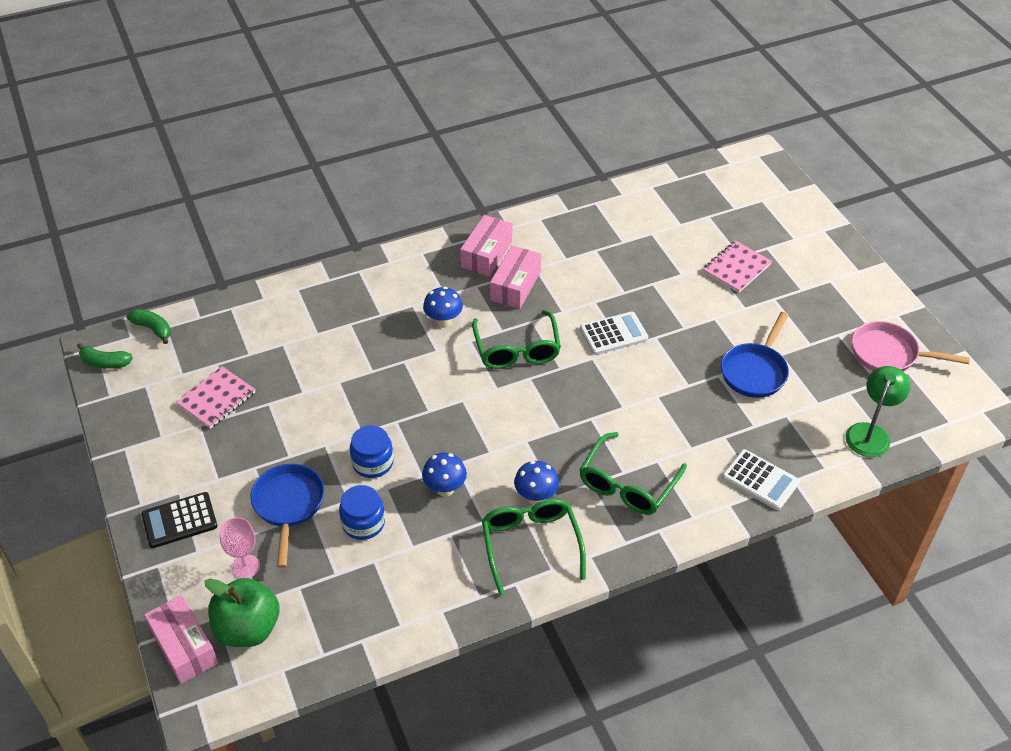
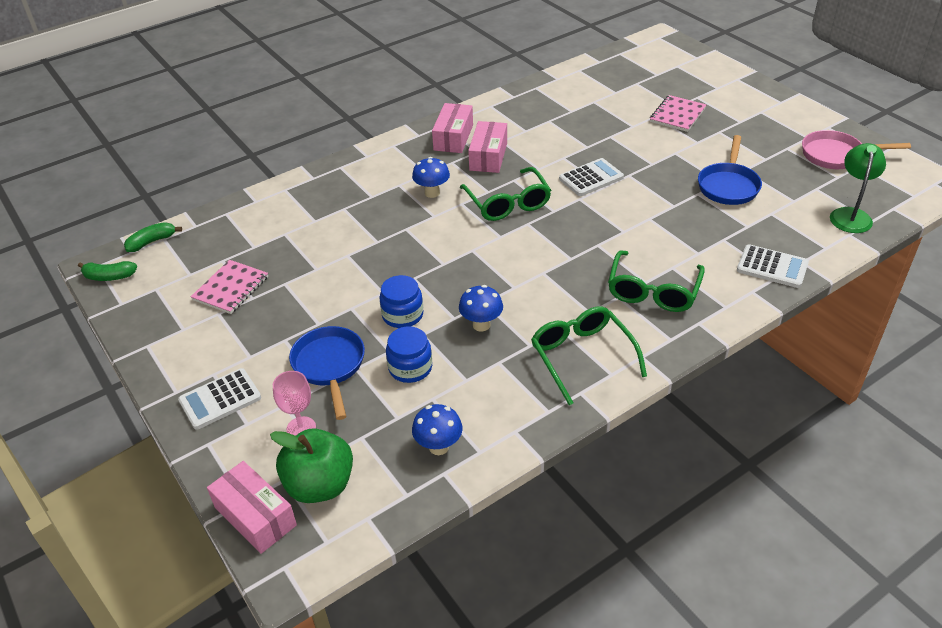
camera: 10 degrees left, 5 degrees down
(153, 329) = (152, 242): green banana -> green banana turned 60 degrees counterclockwise
(179, 521) = (220, 399): black calculator -> white calculator
(536, 497) = (571, 316): blue mushroom -> blue mushroom (438, 447)

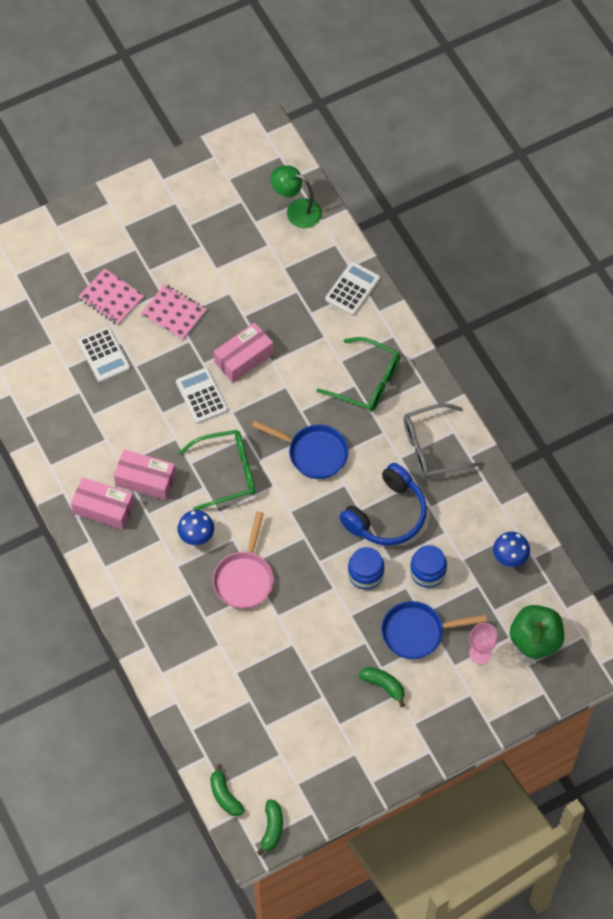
camera: 85 degrees left, 20 degrees up
(220, 399) = (442, 715): white calculator -> white calculator (104, 355)
(231, 288) = (307, 716): pink notebook -> pink notebook (174, 313)
(255, 516) = (557, 683): pink box -> pink box (244, 358)
(262, 344) = (383, 685): none -> green banana
(481, 325) = (387, 515): blue mushroom -> blue headphones
(582, 357) = (433, 447): green glasses -> grey glasses
(728, 186) = (237, 288): blue pan -> blue pan (313, 453)
(836, 155) = (209, 190): pink pan -> pink pan (244, 578)

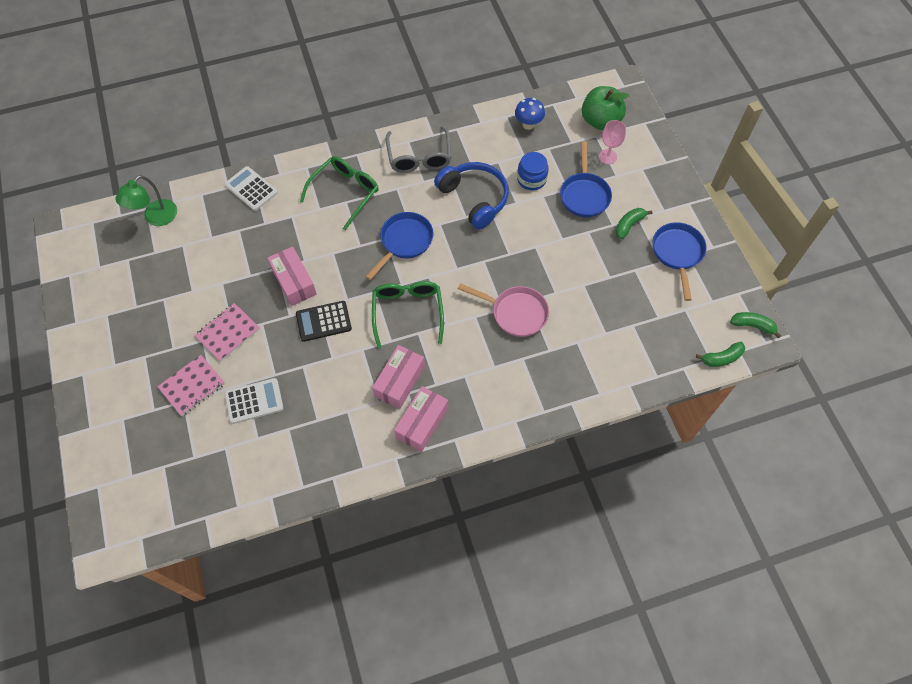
camera: 80 degrees left, 0 degrees up
(196, 537) = (467, 346): blue mushroom -> none
(201, 396) = (323, 321): white calculator -> black calculator
(354, 742) = (677, 253): none -> blue pan
(365, 574) = (526, 222): blue jar -> none

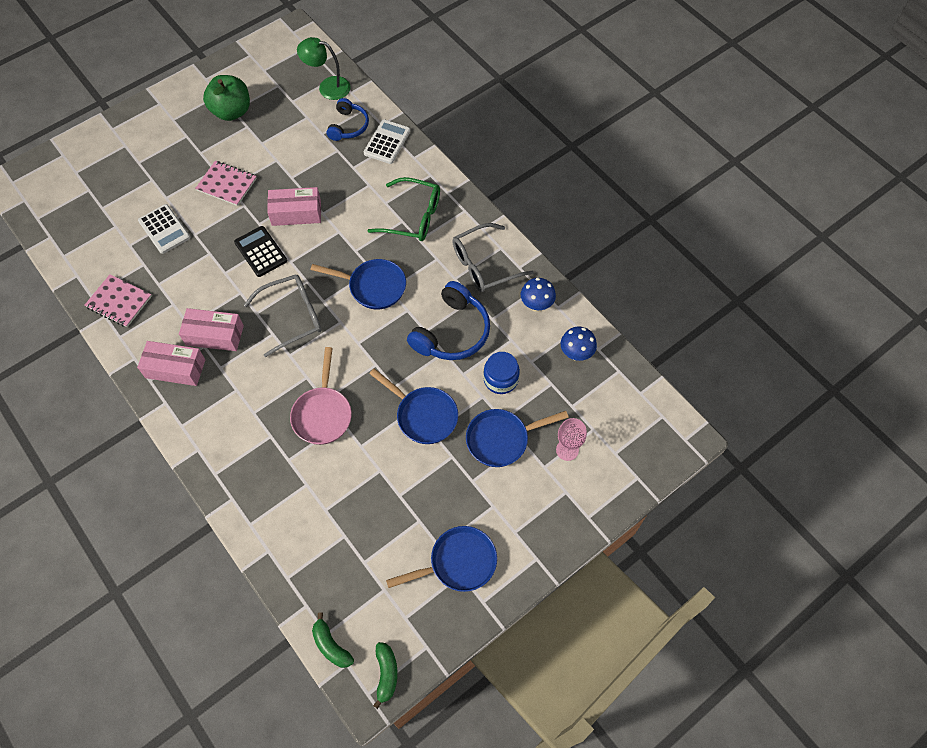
camera: 70 degrees right, 0 degrees up
(192, 386) = (167, 180): pink notebook -> pink notebook (119, 302)
(214, 214) = (348, 126): none -> blue headphones
(294, 281) = (296, 213): pink box -> pink box turned 45 degrees clockwise
(407, 312) = (292, 317): green glasses -> grey glasses
(474, 135) = (536, 305): none -> blue mushroom
(544, 240) = (423, 415): none -> blue pan
(600, 121) = (617, 428): green apple -> green apple (232, 111)
(629, 225) = (478, 498): green banana -> none

